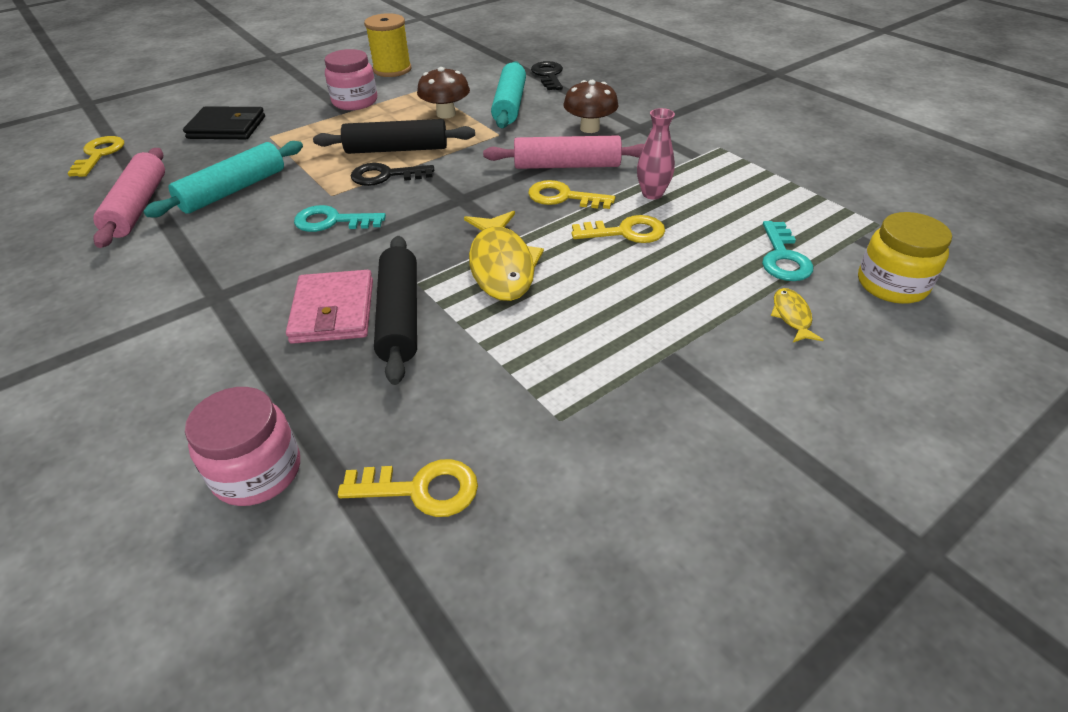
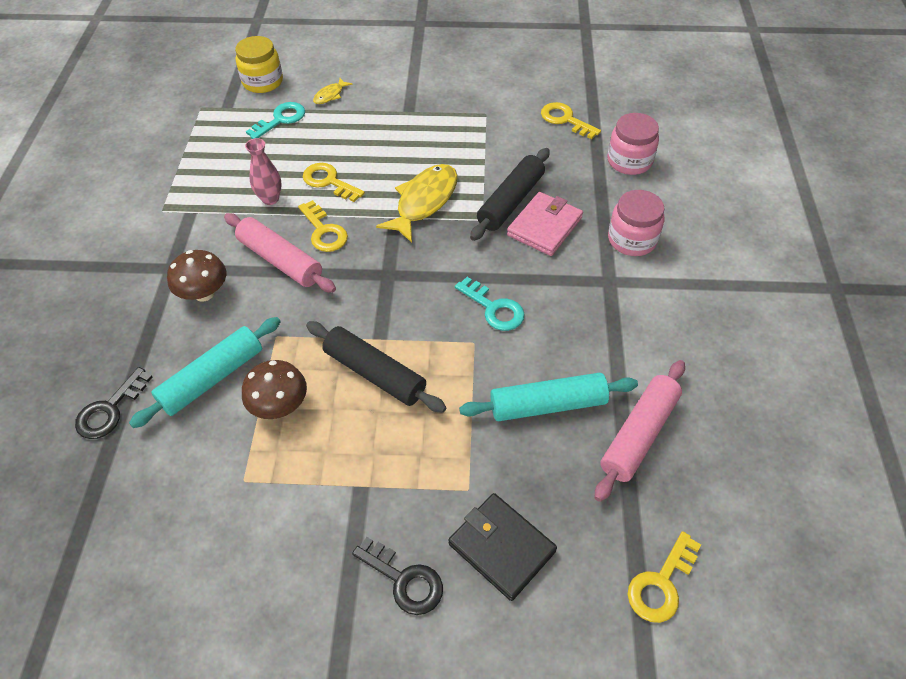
camera: 140 degrees left, 10 degrees up
(355, 102) = (335, 506): pink jar -> pink jar (632, 239)
(385, 176) = (415, 339): black key -> black key (404, 580)
(392, 69) = (227, 567): yellow spool -> none

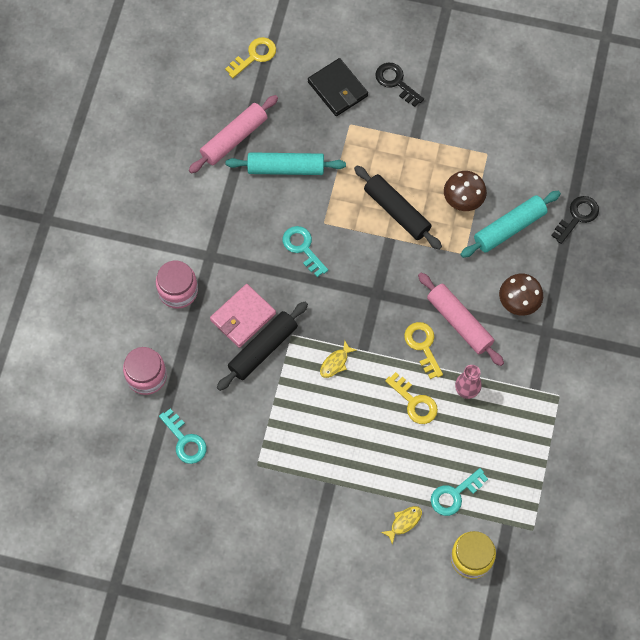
camera: 170 degrees left, 15 degrees up
(424, 202) = (335, 363): yellow fish -> yellow fish, size x0.48
(565, 120) = (185, 441): yellow key -> turquoise key

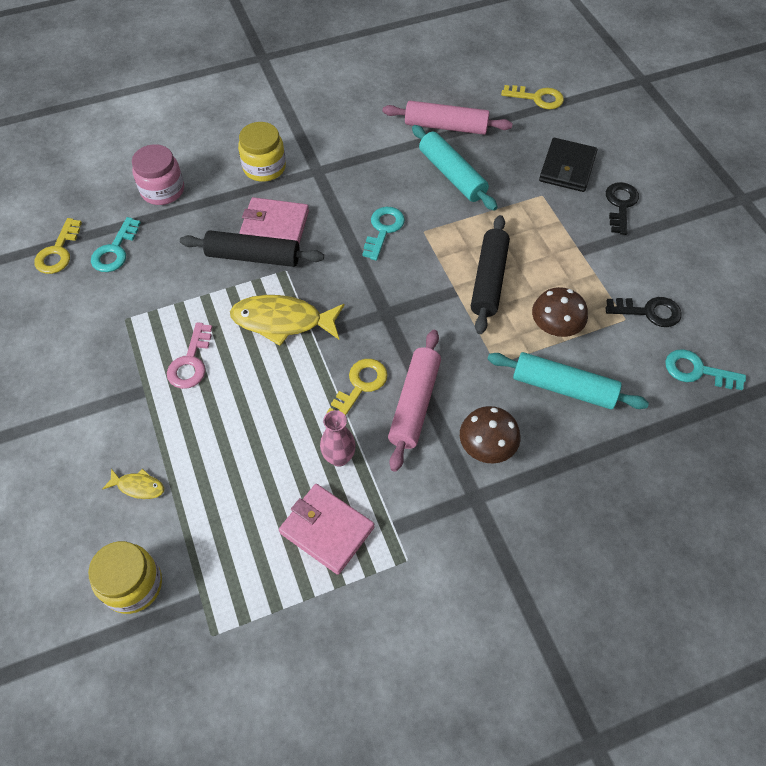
camera: 55 degrees right, 10 degrees down
(178, 291) = (264, 167): pink jar -> yellow jar
(327, 440) = (190, 362): none -> pink key
(335, 363) = (282, 321): yellow fish -> yellow fish, size x2.08
(414, 402) = (289, 415): yellow key -> yellow key (58, 252)
(454, 494) = (204, 519): turquoise key -> turquoise key (697, 371)
(510, 428) = (327, 530): none -> pink wallet
(577, 217) = (639, 446): black key -> black key (649, 312)

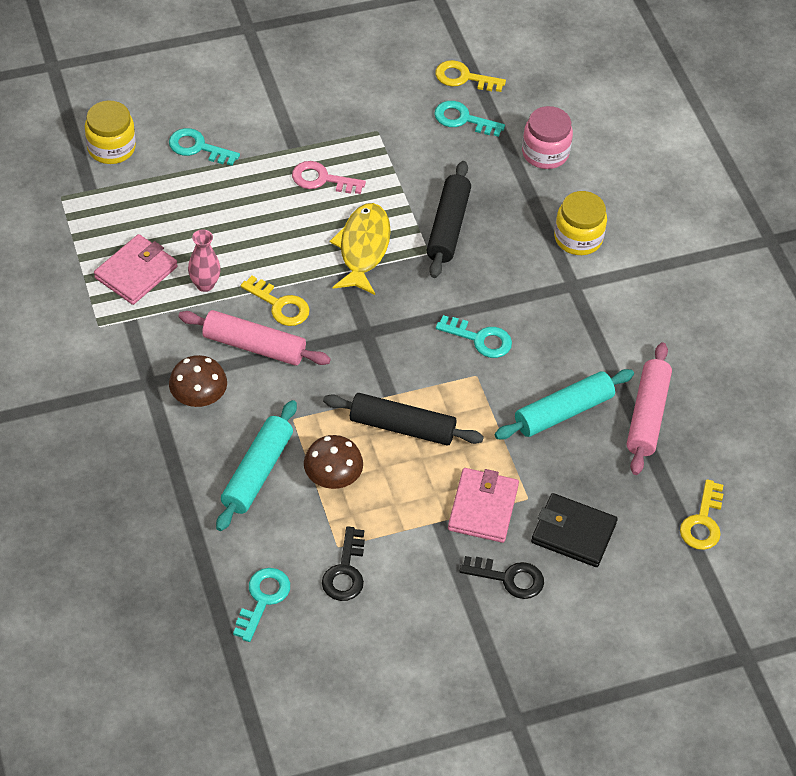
camera: 90 degrees right, 5 degrees down
(138, 486) = (198, 147): yellow fish -> turquoise key
(275, 225) = (491, 245): pink wallet -> pink wallet (483, 508)

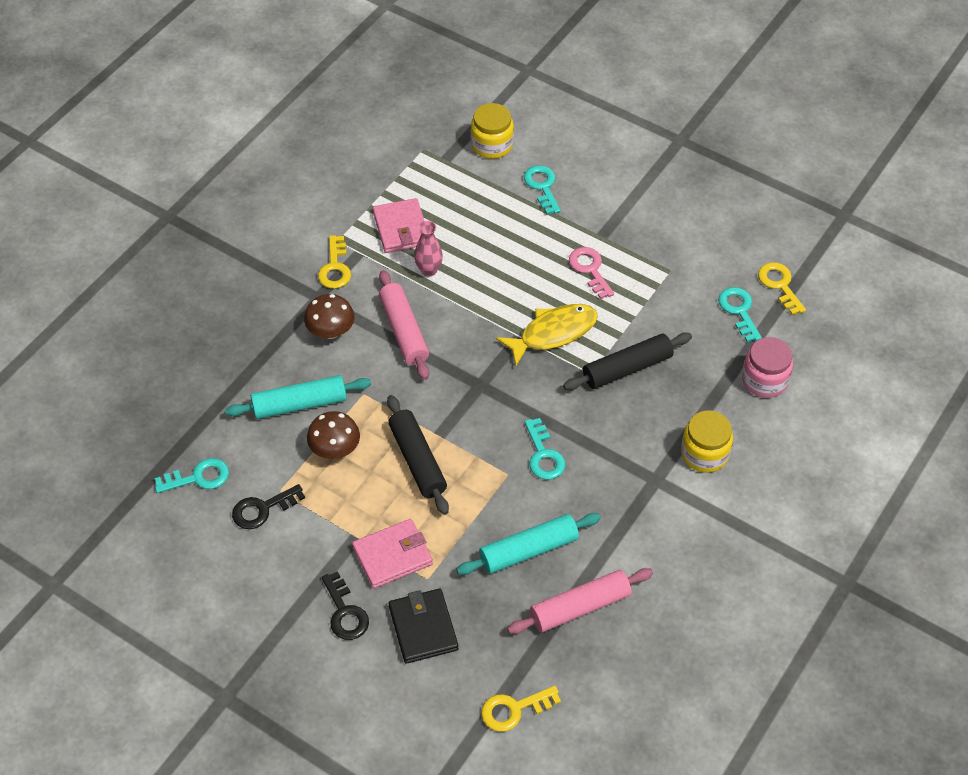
camera: 55 degrees right, 0 degrees up
(136, 272) = (401, 228): pink wallet -> pink wallet turned 75 degrees clockwise
(280, 305) = (453, 321): yellow key -> yellow key (335, 268)
(563, 412) = (529, 550): turquoise rolling pin -> turquoise rolling pin turned 45 degrees counterclockwise

